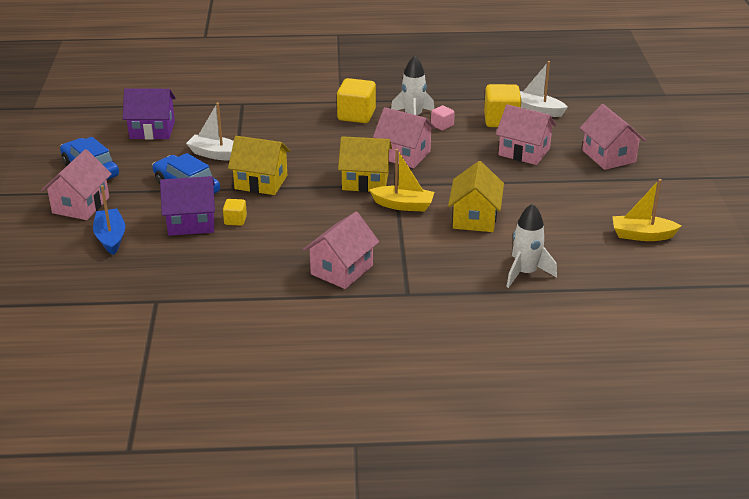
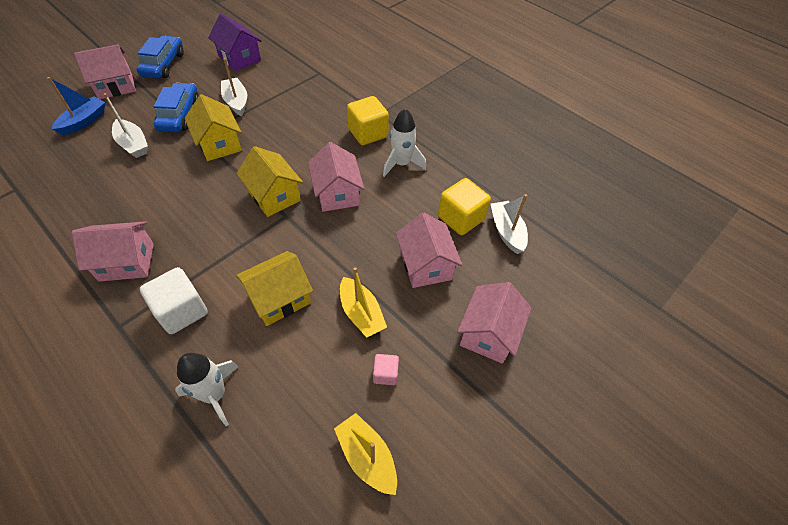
camera: 45 degrees right, 20 degrees up
(191, 223) = (133, 144): purple house -> white boat
(235, 220) = (154, 163): yellow cube -> none
(403, 205) = (258, 240): yellow boat -> yellow boat (361, 313)
(430, 261) = (182, 311): none -> white cube
(442, 125) = (408, 188): pink cube -> pink cube (385, 374)

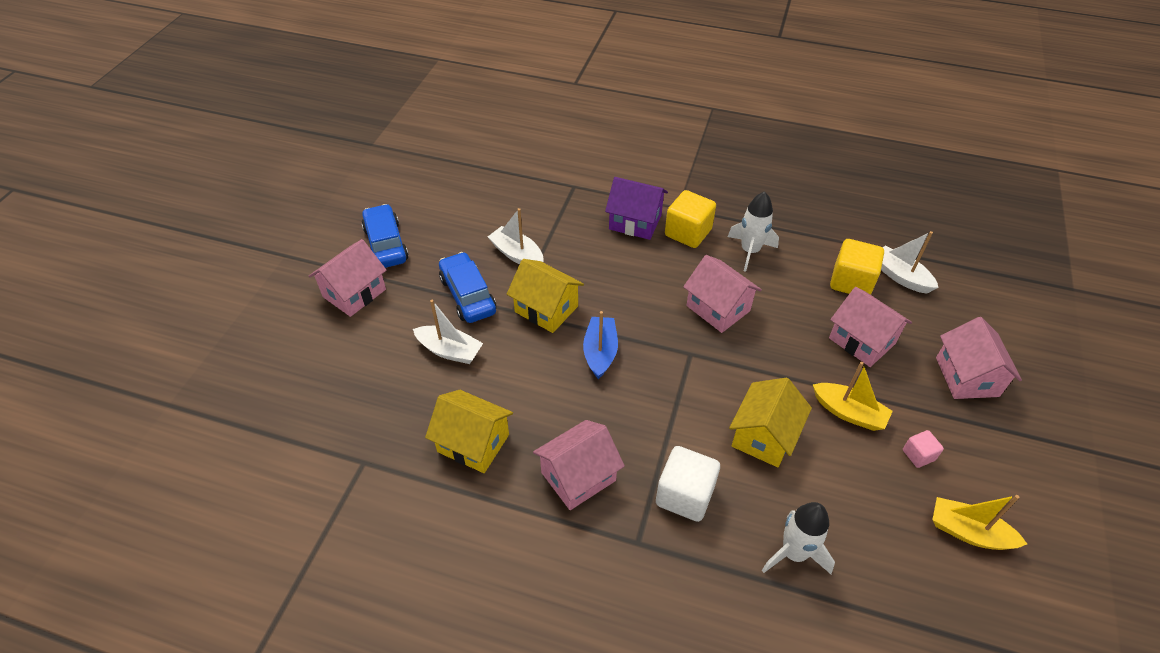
camera: 25 degrees left, 5 degrees down
(84, 121) = (361, 350): blue boat -> blue boat (600, 352)
(240, 58) = (469, 203): purple house -> purple house (635, 222)
(274, 196) = (659, 338): yellow house -> yellow house (473, 443)

